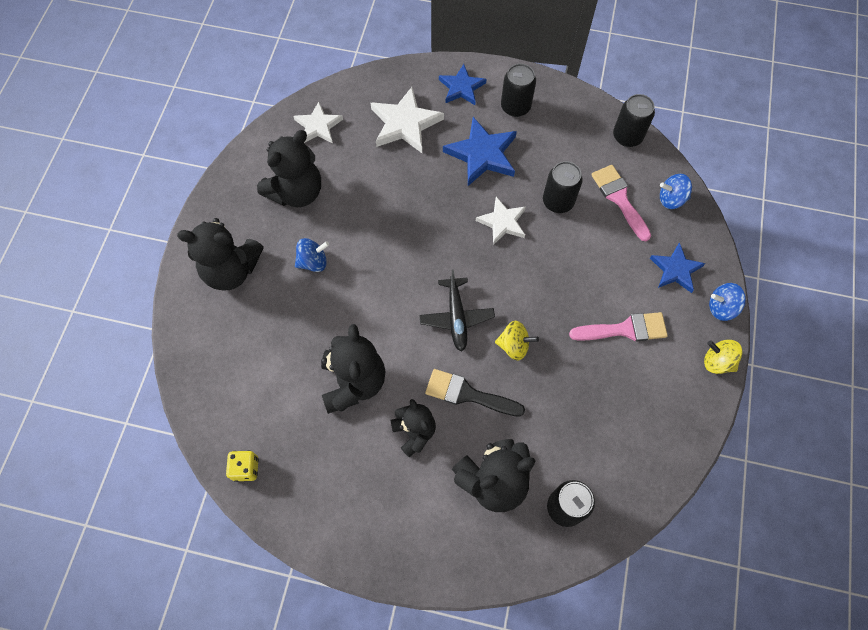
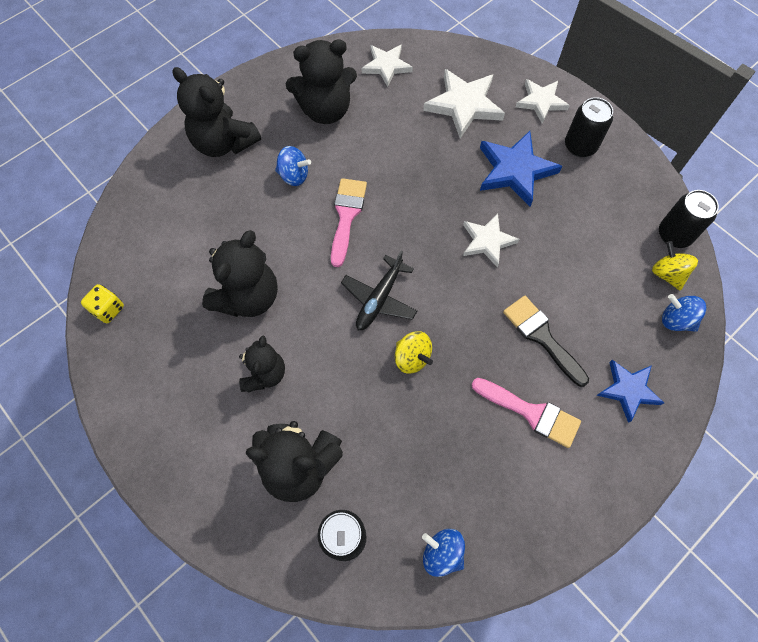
camera: 35 degrees right, 0 degrees up
(461, 87) = (541, 102): blue star -> white star
(467, 394) = (336, 372): black brush -> black brush (541, 336)
(558, 201) = (556, 254): black can -> none
(619, 198) = (620, 287): pink brush -> pink brush (346, 216)
(717, 362) = (604, 507): yellow spinning top -> yellow spinning top (667, 274)
(721, 308) = (650, 458): blue spinning top -> blue spinning top (442, 553)

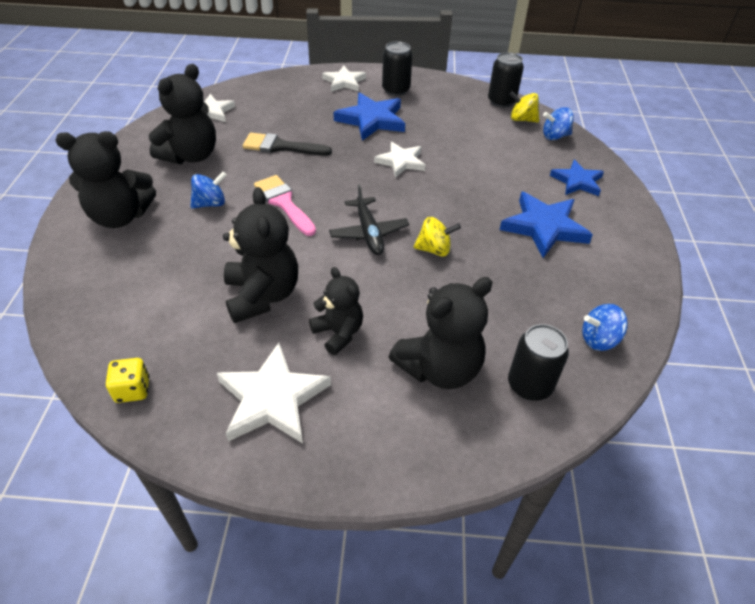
camera: 45 degrees left, 20 degrees down
(464, 105) = (295, 106): white star -> white star (272, 399)
(531, 413) = (544, 227): pink brush -> blue star
(541, 336) = (497, 187): black brush -> black brush (281, 146)

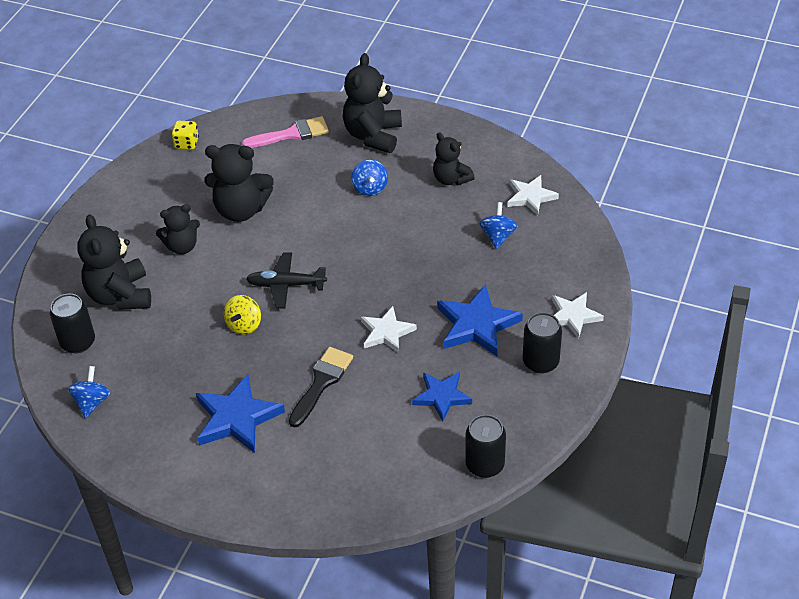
camera: 110 degrees right, 0 degrees up
(191, 156) = (451, 179): black teddy bear -> black teddy bear, size x0.63
(272, 399) = (143, 205): white star -> none
(281, 146) = (446, 243): black brush -> black brush (321, 382)
(283, 203) = (352, 235): pink brush -> pink brush (292, 134)
(522, 119) = (435, 472): yellow spinning top -> none
(555, 136) = (388, 492): blue spinning top -> blue spinning top (497, 236)
(577, 181) = (295, 477): blue star -> blue star (442, 396)

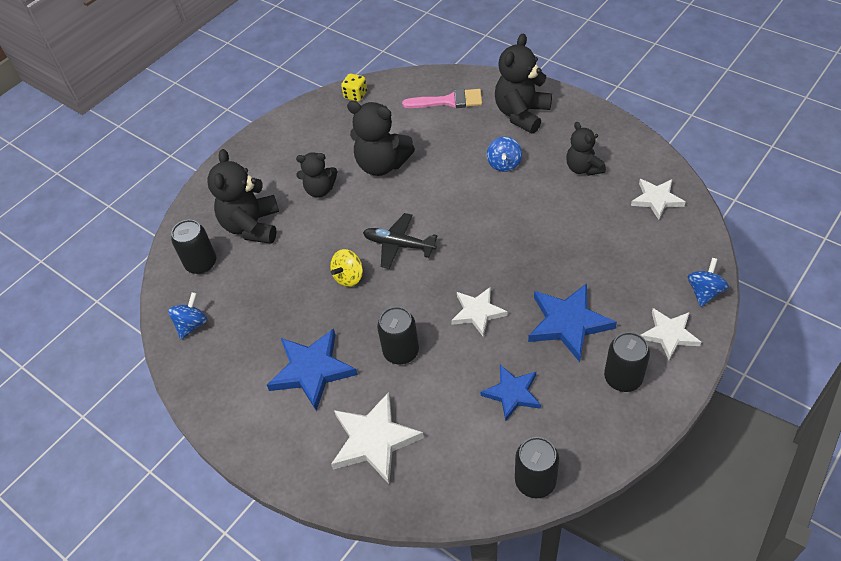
camera: 20 degrees right, 5 degrees up
(321, 382) = (401, 351): black brush -> black can
(322, 465) = (374, 440): none -> white star
(497, 236) = (613, 234): blue spinning top -> blue spinning top (704, 292)

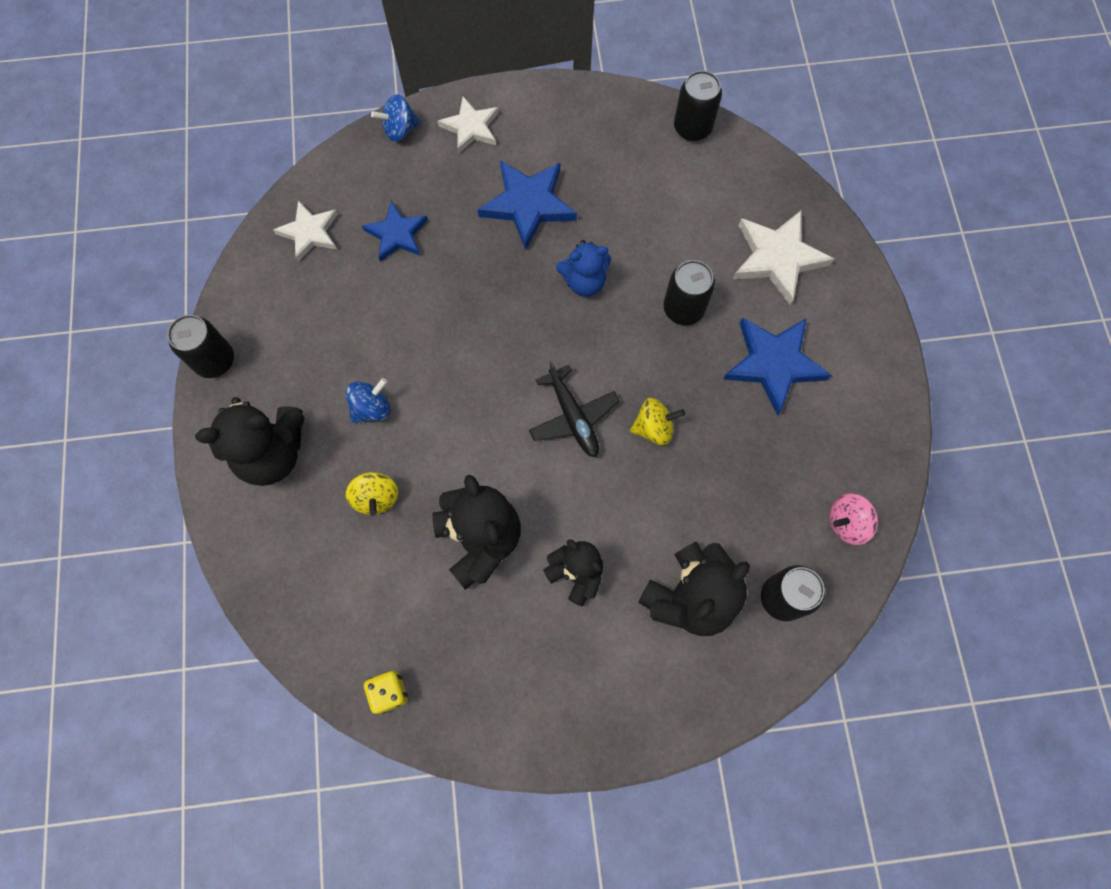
camera: 140 degrees left, 20 degrees up
(192, 325) = (846, 523): blue spinning top -> pink spinning top
(449, 101) = (311, 558): pink brush -> none
(451, 139) = (376, 497): none -> yellow spinning top
(477, 312) = (584, 282): white star -> blue teddy bear
(512, 393) = (636, 195): blue star -> blue star (396, 234)
(583, 168) = (315, 326): black teddy bear -> none
(623, 378) = (546, 132): black can -> black can (215, 360)

